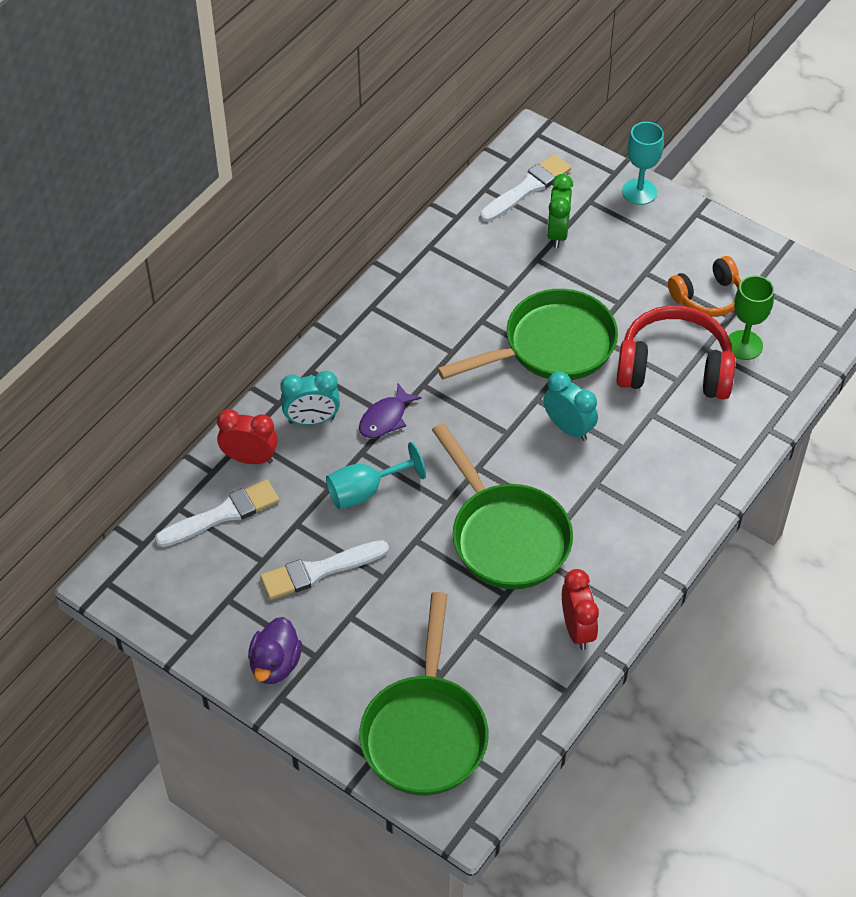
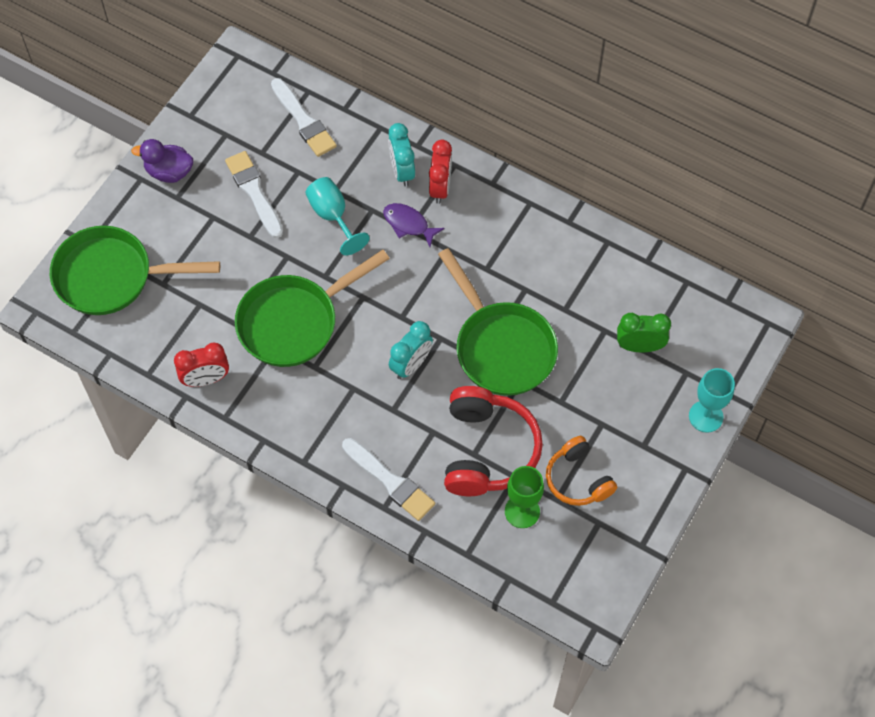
camera: 85 degrees right, 10 degrees up
(250, 458) = (359, 132): red clock -> red clock (440, 188)
(528, 188) = (694, 318): white brush -> white brush (390, 481)

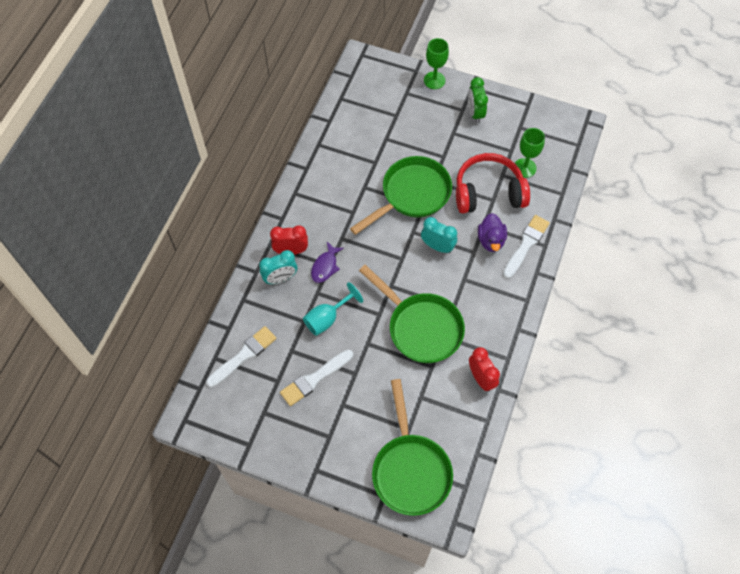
camera: 100 degrees left, 0 degrees up
(169, 172) = (306, 448): purple duck -> purple duck (491, 240)
(578, 479) = (494, 141): orange headphones -> none
(639, 346) = (393, 119): green clock -> green clock (475, 113)
(706, 416) = (434, 80): turquoise goblet -> green goblet

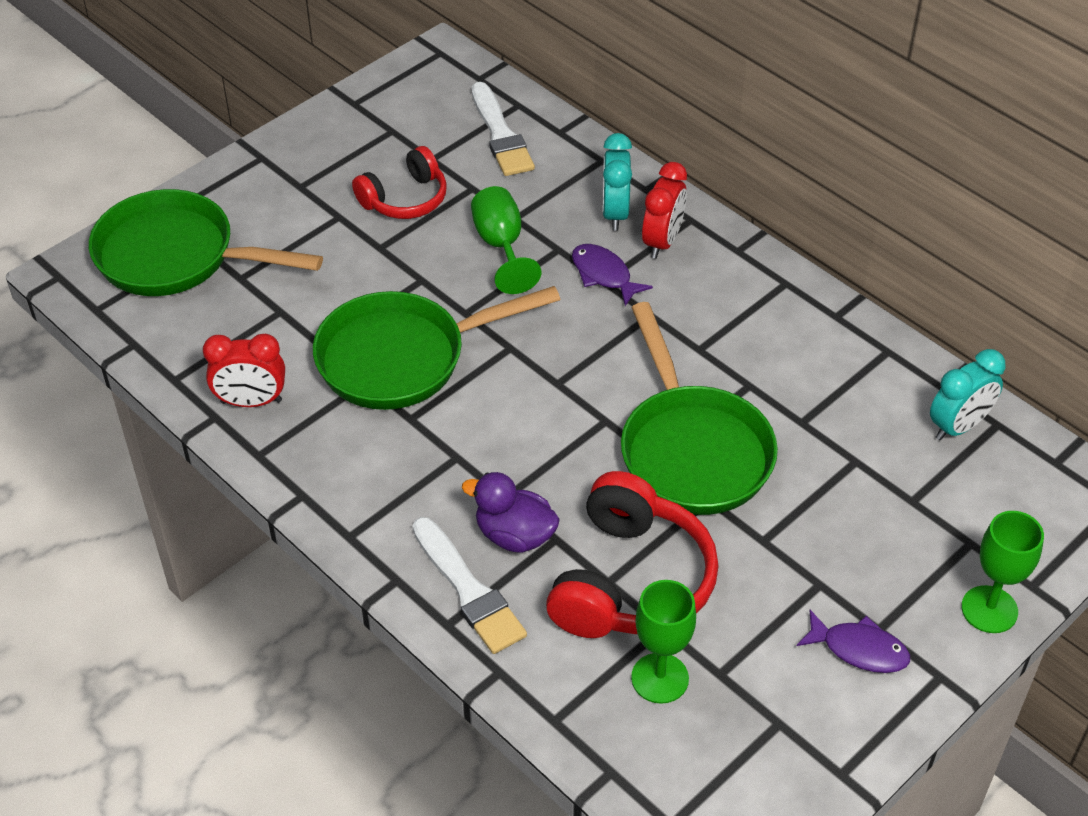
camera: 115 degrees right, 15 degrees down
(314, 379) = (405, 199): white brush -> red headphones
(327, 318) = (501, 246): turquoise goblet -> green goblet
(437, 246) = (551, 444): turquoise clock -> turquoise clock (958, 426)
(475, 113) = (859, 649): green clock -> purple fish

